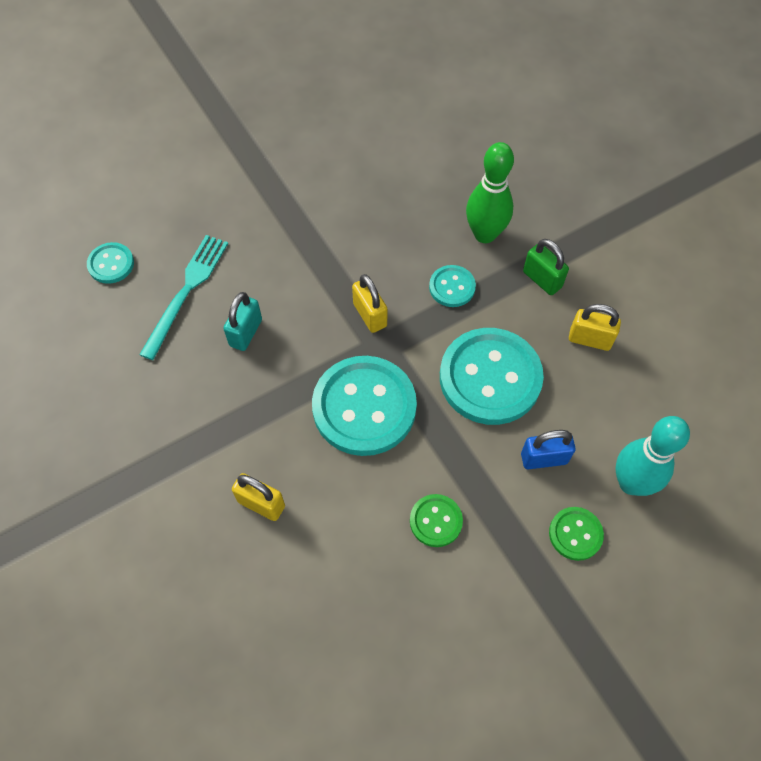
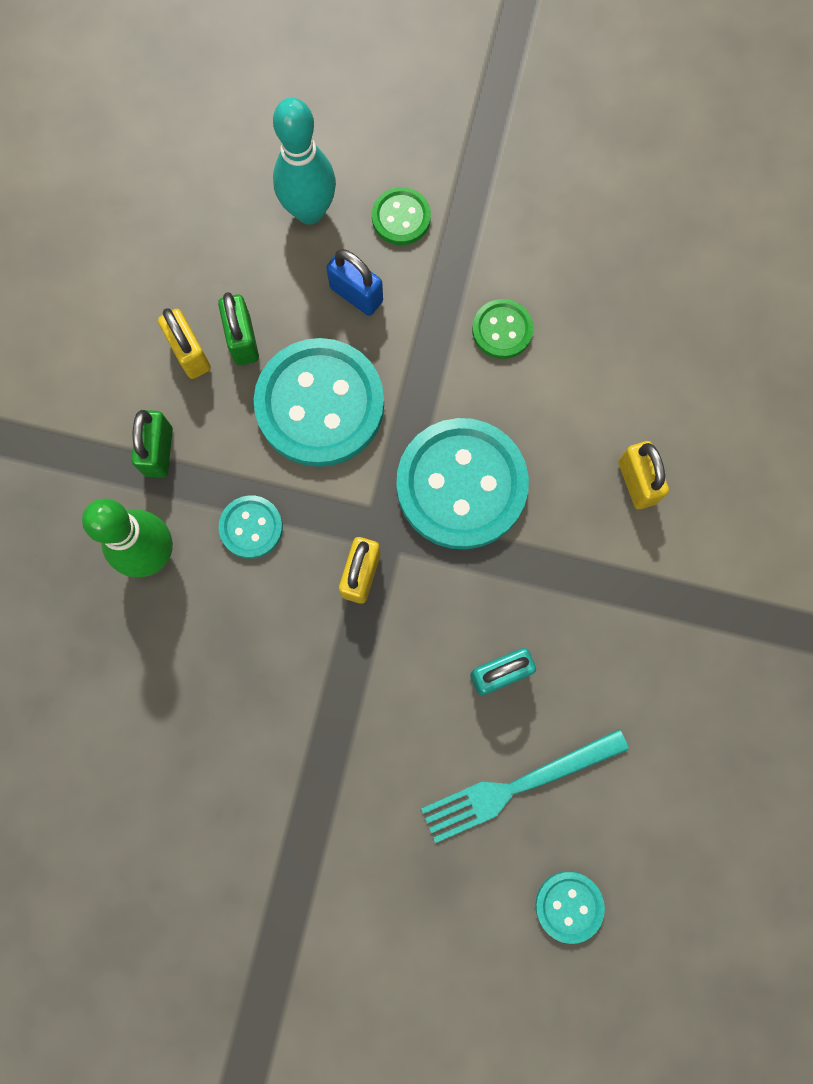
camera: 135 degrees left, 15 degrees up
(572, 372) = (242, 340): none -> green padlock

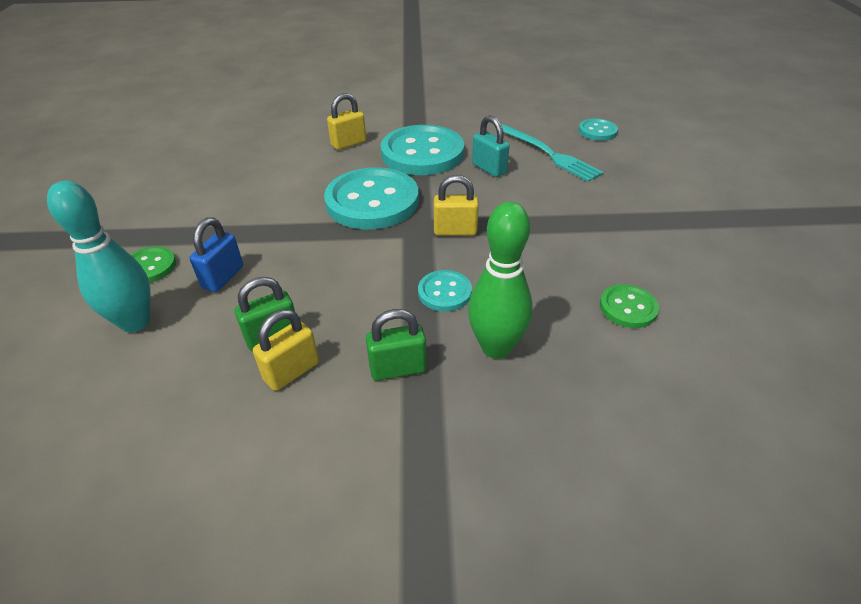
camera: 105 degrees left, 35 degrees down
(320, 404) = (326, 277): turquoise button -> turquoise button (422, 153)
(502, 330) = (250, 204): green button -> green button (628, 308)

